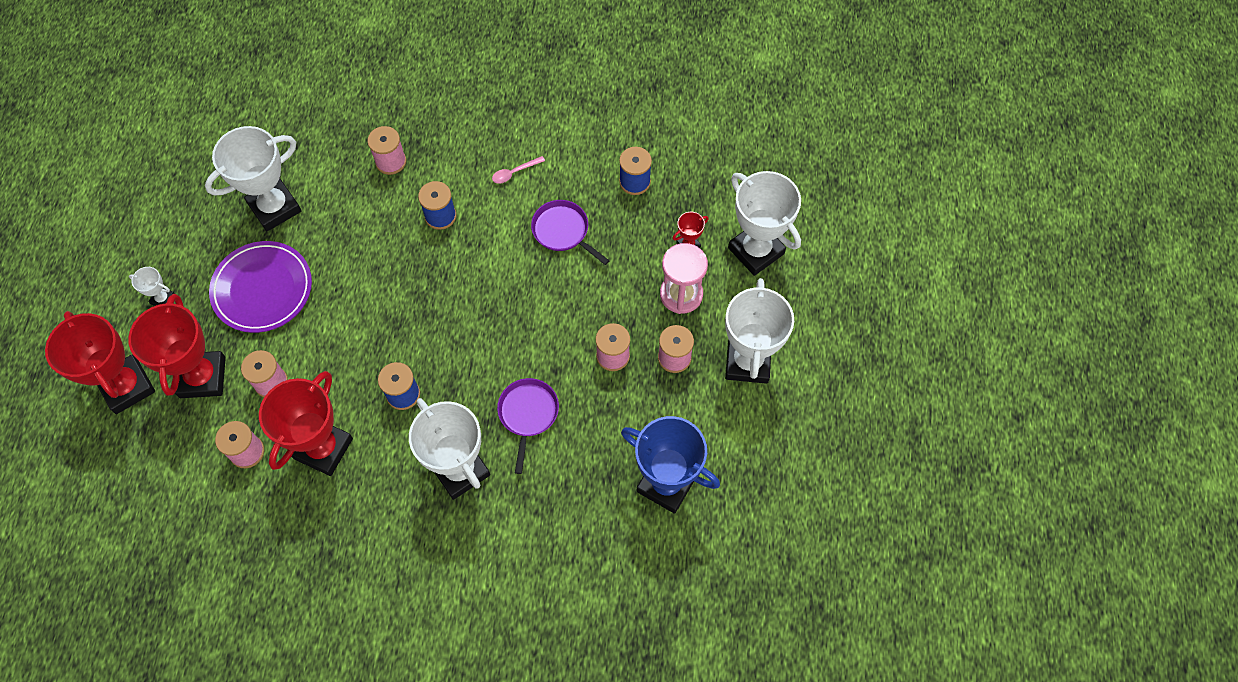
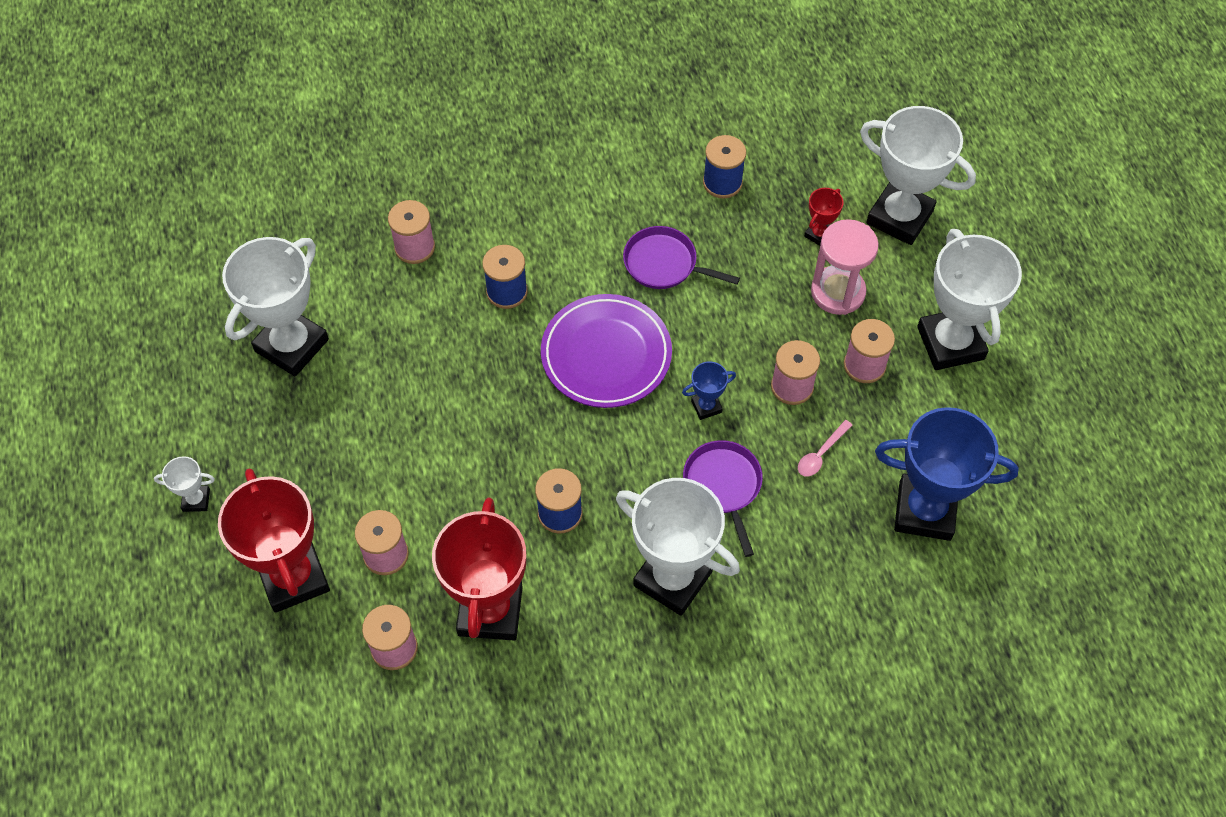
camera: 20 degrees left, 5 degrees down
(127, 387) = (198, 622): red trophy -> none
(262, 289) = (322, 447): purple plate -> purple plate (606, 355)
(514, 172) = (573, 215): pink spoon -> pink spoon (821, 454)
(543, 350) = (706, 406): none -> blue trophy

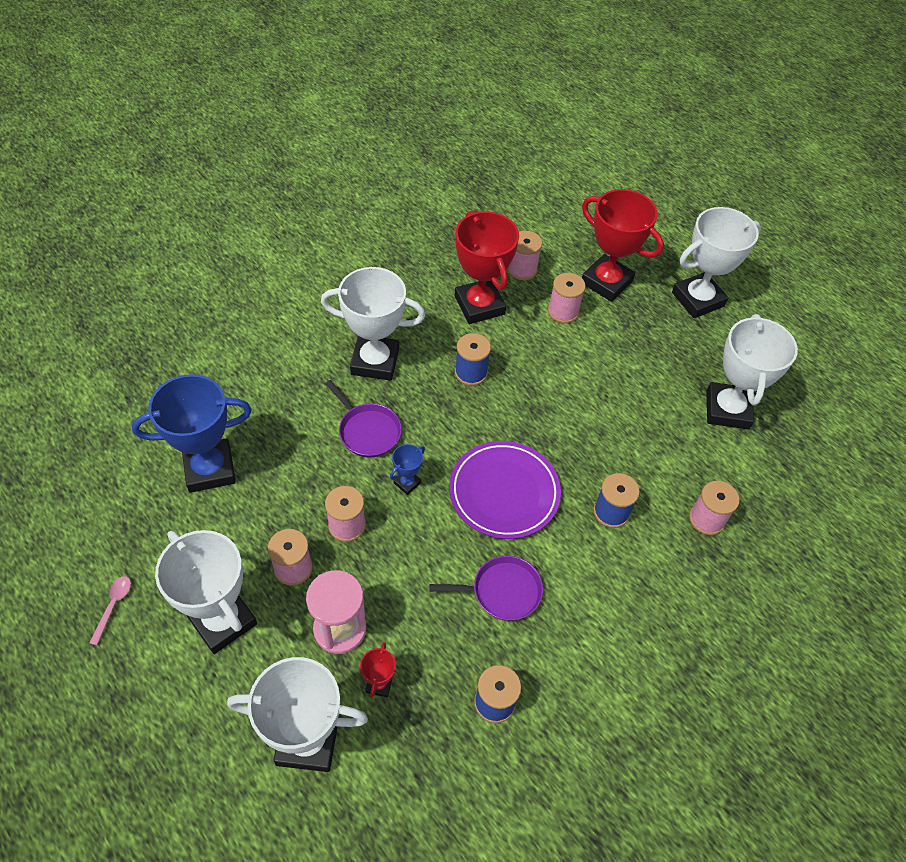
camera: 150 degrees right, 5 degrees down
(196, 500) = (697, 299): white trophy -> white trophy, size x2.27
(821, 454) = (304, 481): pink spoon -> pink spoon (113, 606)

